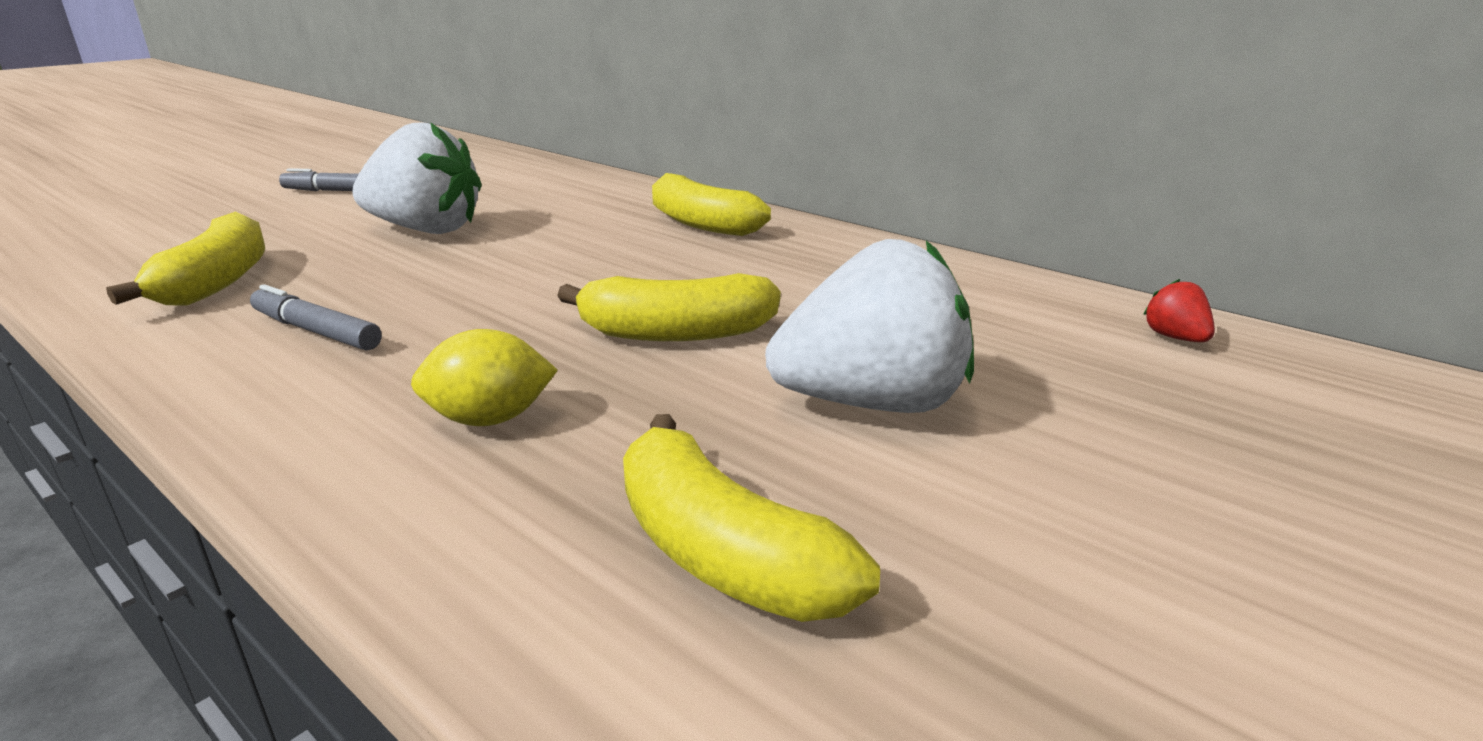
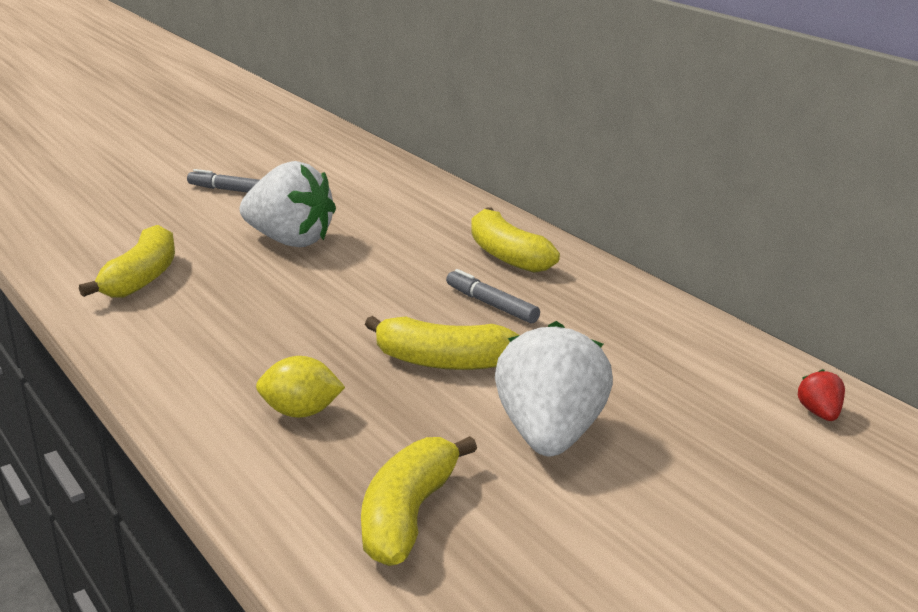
camera: 15 degrees right, 0 degrees up
(316, 331) = (204, 330): grey marker -> grey marker (491, 304)
(722, 553) = (408, 515): yellow banana -> yellow banana turned 45 degrees clockwise
(871, 403) = (550, 435): white strawberry -> white strawberry turned 90 degrees counterclockwise

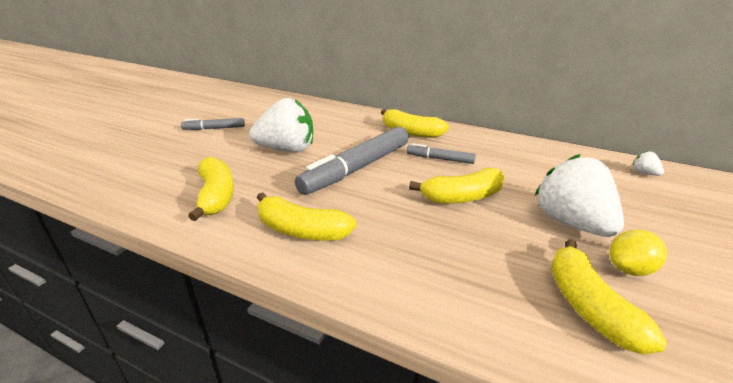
camera: 30 degrees left, 5 degrees up
(189, 341) = (301, 230): none -> yellow banana
(301, 412) = (433, 257): yellow lemon -> yellow lemon (629, 269)
(351, 288) = (357, 168): none -> grey marker
(820, 413) = (644, 173): red strawberry -> white strawberry

